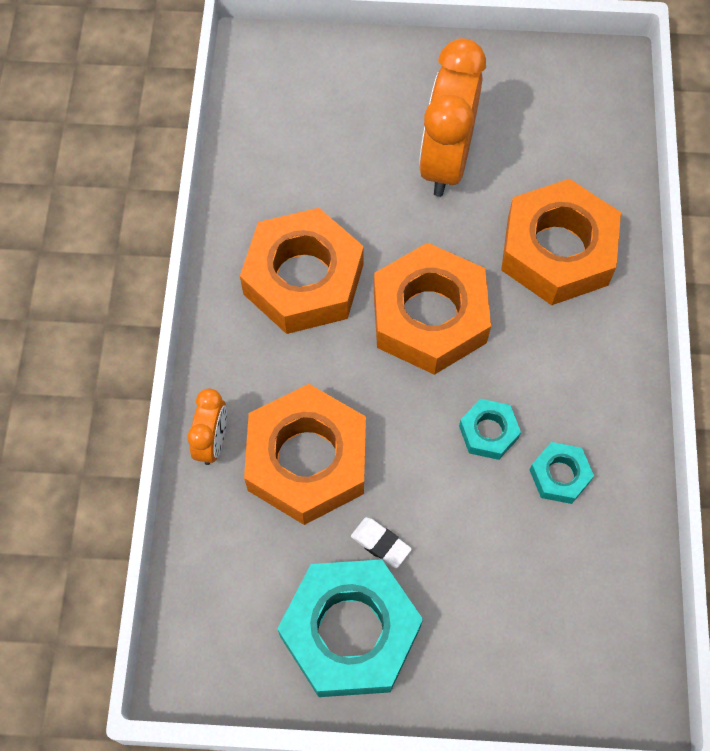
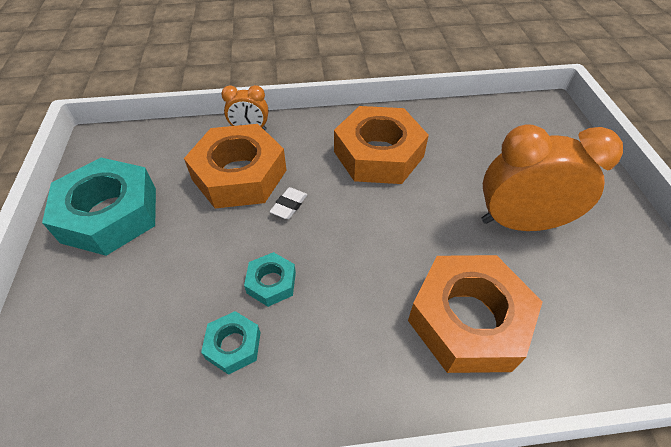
camera: 80 degrees right, 15 degrees down
(380, 543) = (175, 223): white eraser -> white eraser (289, 205)
(429, 317) = (369, 229): orange nut -> none

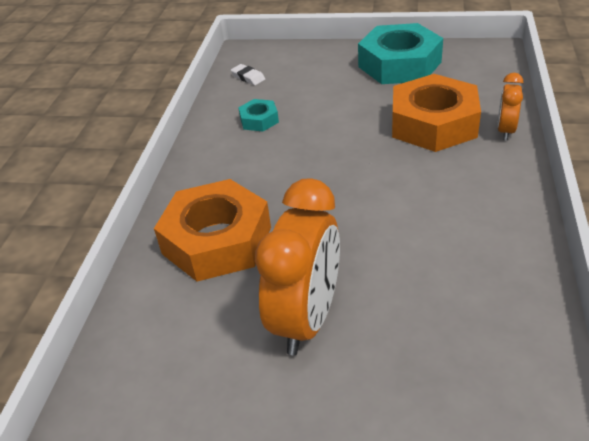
camera: 110 degrees right, 10 degrees down
(271, 283) = (302, 137): turquoise nut -> none
(289, 205) = (384, 151): white eraser -> white eraser (248, 77)
(378, 154) = (450, 222): orange nut -> none

